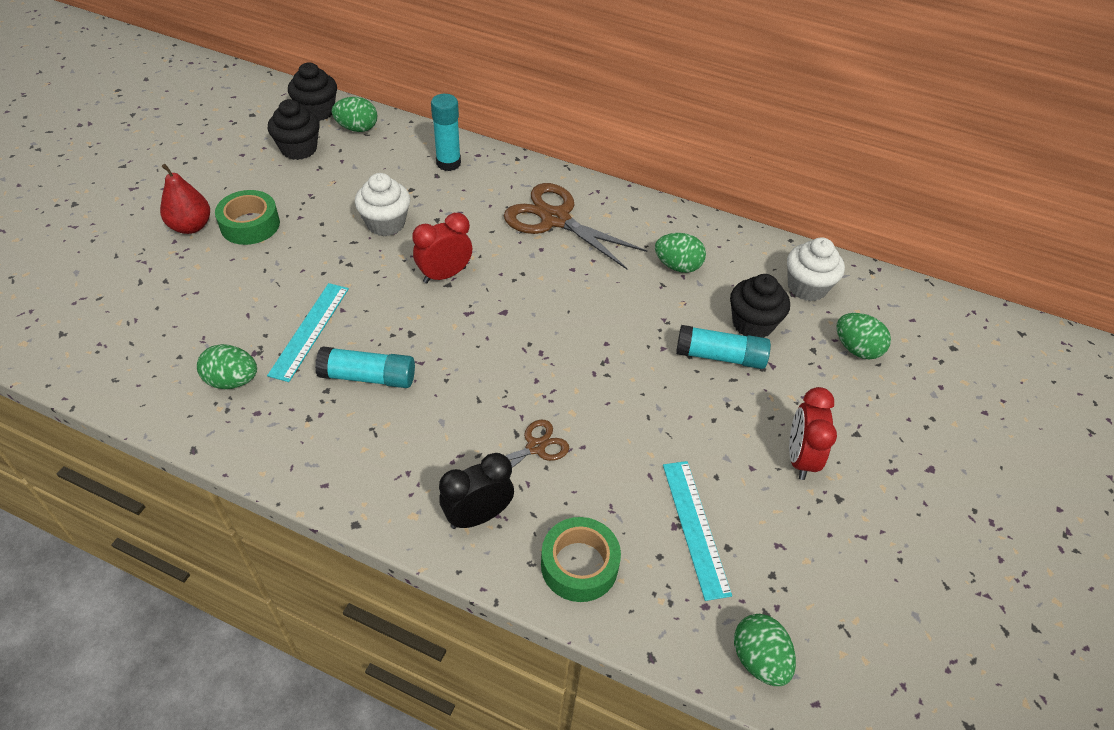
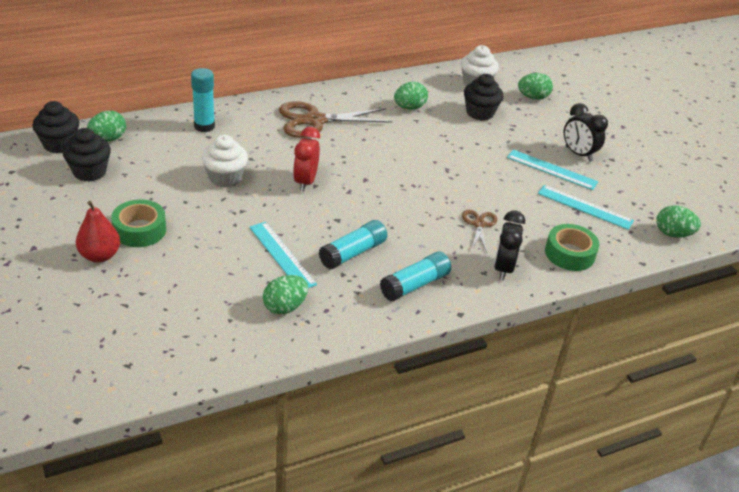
camera: 50 degrees left, 10 degrees down
(720, 356) = (489, 135): turquoise glue stick -> turquoise glue stick (415, 285)
(730, 451) = (551, 169): none -> turquoise ruler
(800, 458) = (578, 154): red clock -> black clock

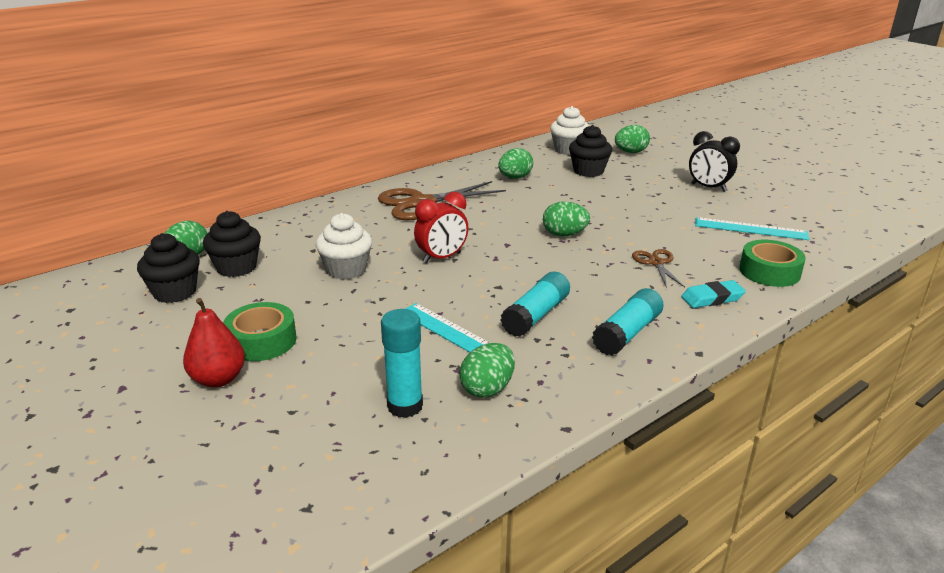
camera: 10 degrees left, 10 degrees down
(59, 144) = (127, 272): black cupcake -> black cupcake (236, 267)
(204, 126) = (300, 227): turquoise glue stick -> turquoise glue stick (405, 406)
(305, 182) = (442, 258): red clock -> red clock turned 120 degrees counterclockwise
(503, 268) = (712, 298): black clock -> turquoise eraser
(551, 169) = (693, 204): turquoise ruler -> none
(673, 234) = (854, 236): green egg -> green egg (564, 234)

